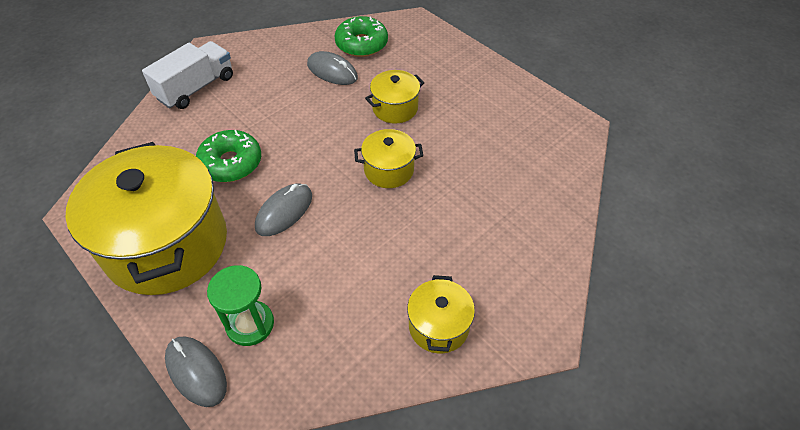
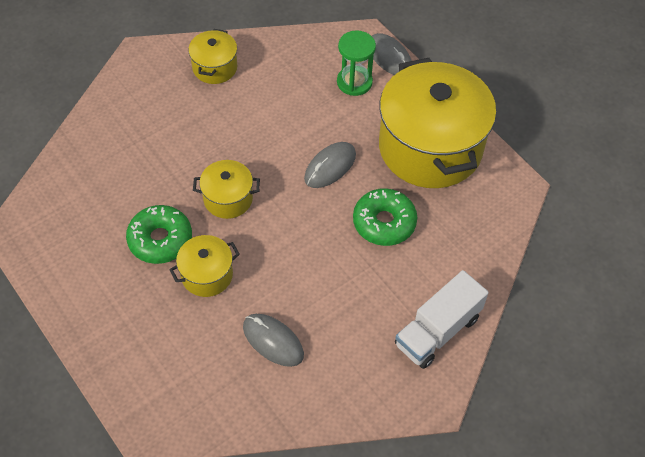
camera: 175 degrees left, 5 degrees up
(361, 44) = (230, 388): green donut -> green donut (160, 240)

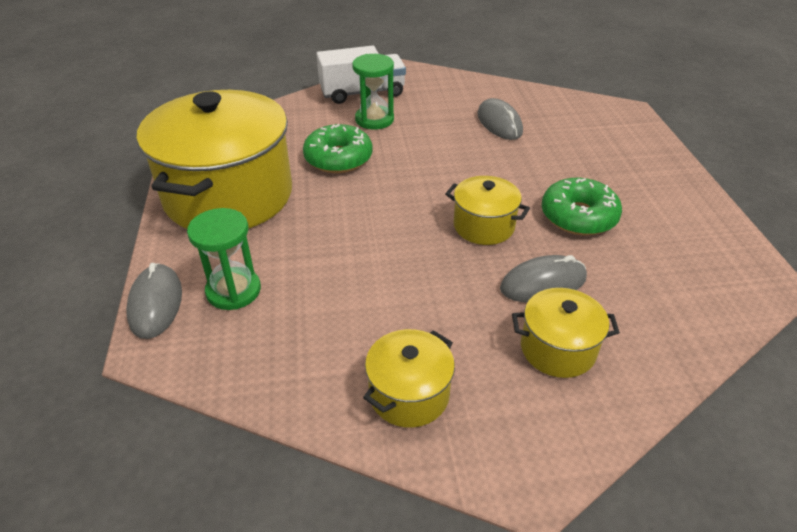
camera: 150 degrees left, 15 degrees down
(207, 275) = (538, 176): yellow pot -> yellow pot (558, 349)
(330, 167) = (349, 216): grey mouse -> grey mouse (543, 283)
(393, 290) = (374, 119): none -> green hourglass

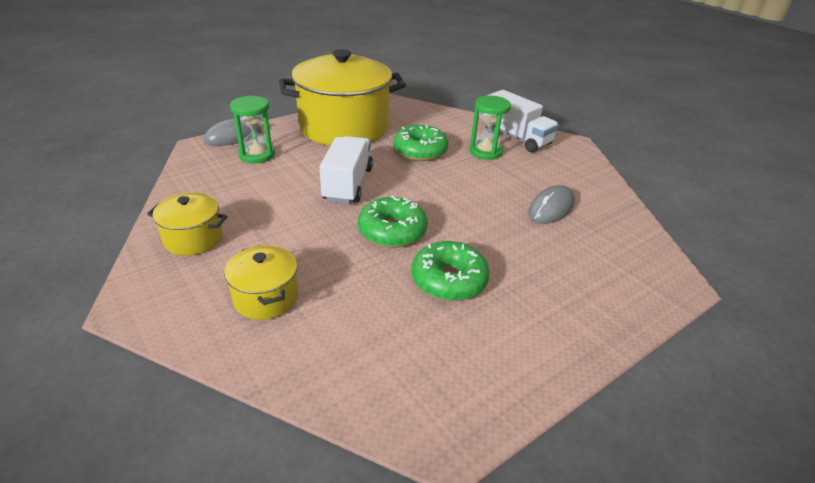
camera: 60 degrees right, 5 degrees down
(371, 230) = (348, 184): none -> white truck
(483, 226) = (392, 231): yellow pot -> green donut
(543, 283) = (340, 276): grey mouse -> none

